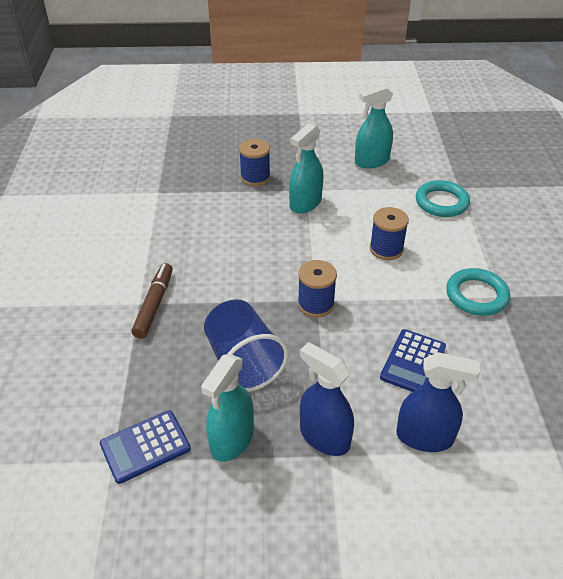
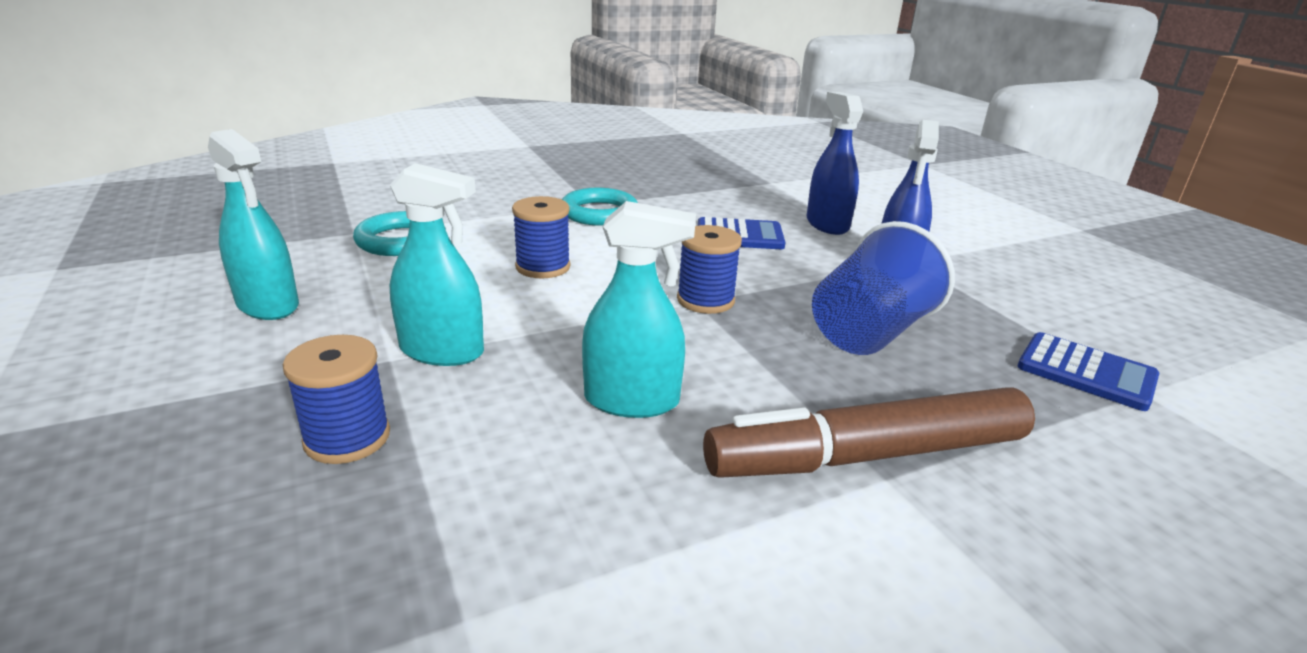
camera: 115 degrees left, 15 degrees down
(154, 305) = (867, 455): brown marker -> brown marker, size x1.64
(232, 440) = (980, 315): turquoise spray bottle -> turquoise spray bottle (632, 400)

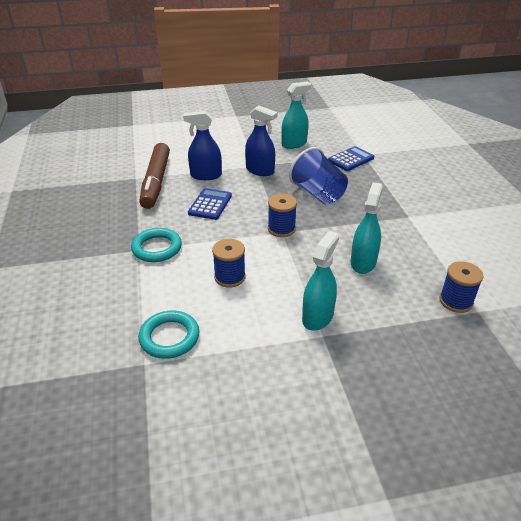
camera: 75 degrees left, 10 degrees up
(268, 305) = (252, 393): turquoise spray bottle -> turquoise spray bottle (294, 144)
(347, 438) = (387, 345): blue spool -> blue spool (456, 301)
(867, 455) = (397, 216): brown marker -> brown marker (156, 182)

